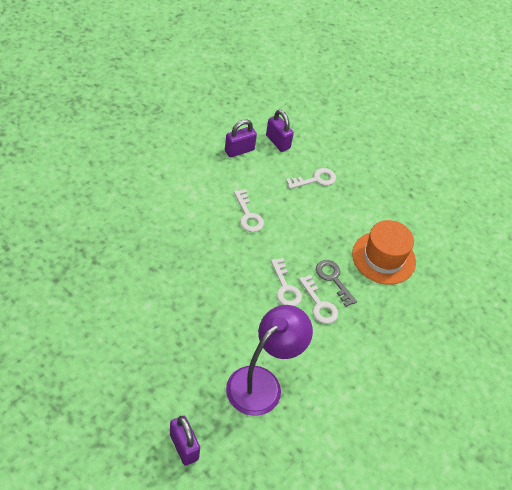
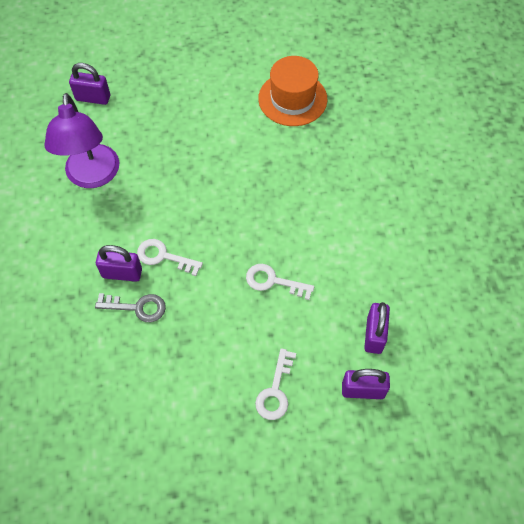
camera: 135 degrees right, 10 degrees up
(319, 304) = (122, 273): white key -> purple padlock
(383, 258) = (120, 380): orange hat -> orange hat (292, 99)

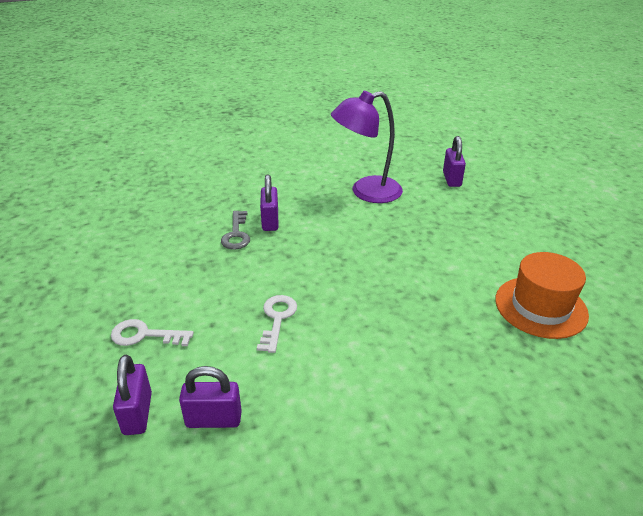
camera: 80 degrees right, 25 degrees down
(163, 256) = (292, 241): white key -> none

